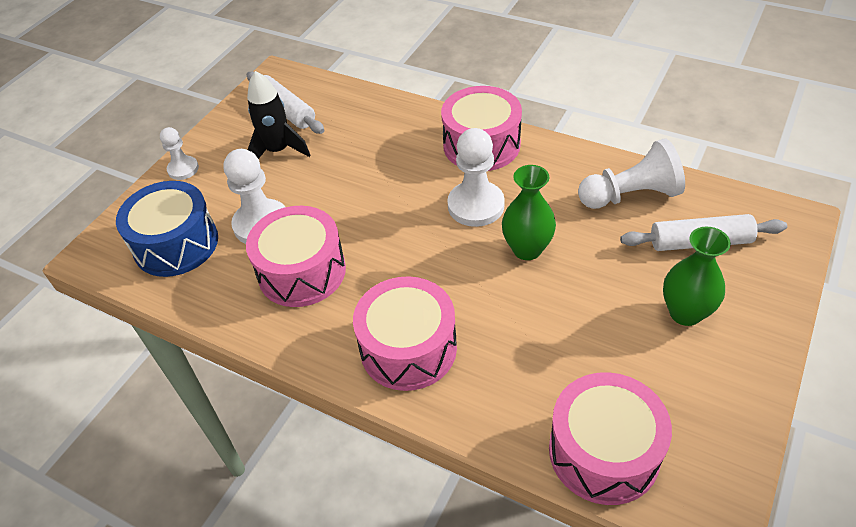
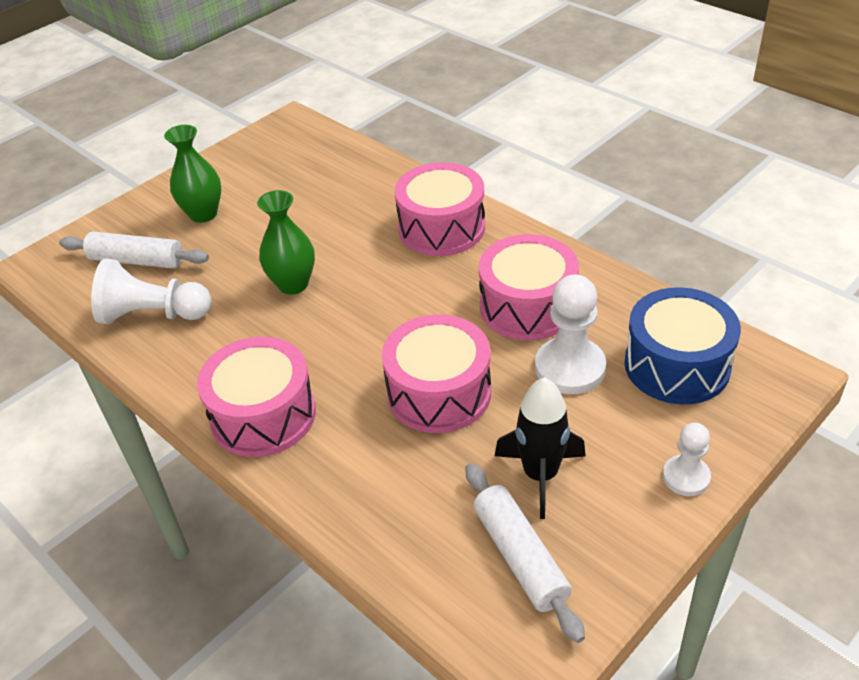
camera: 165 degrees left, 5 degrees down
(476, 205) = (316, 338): white pawn -> none
(604, 452) = (330, 153): pink drum -> pink drum (439, 392)

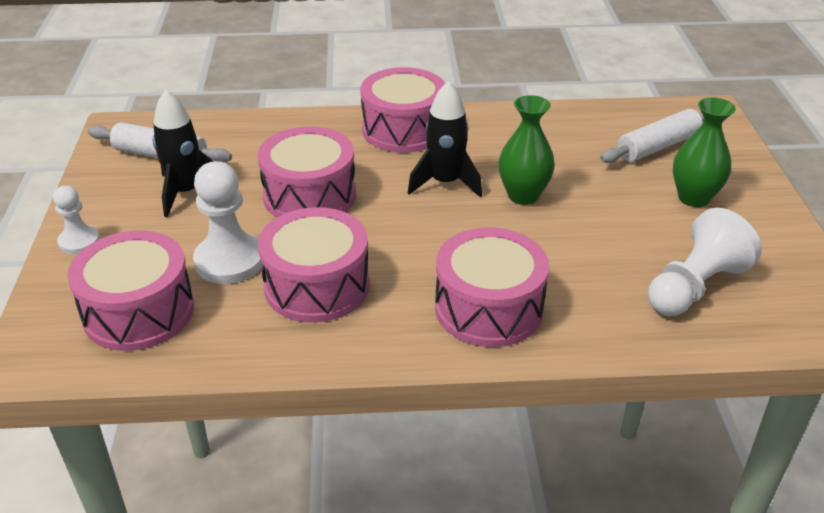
camera: 130 degrees right, 5 degrees down
(153, 315) = (573, 130): white pawn -> white pawn (694, 286)
(323, 332) = (445, 183): none -> black rocket
(677, 365) = (139, 312): blue drum -> pink drum

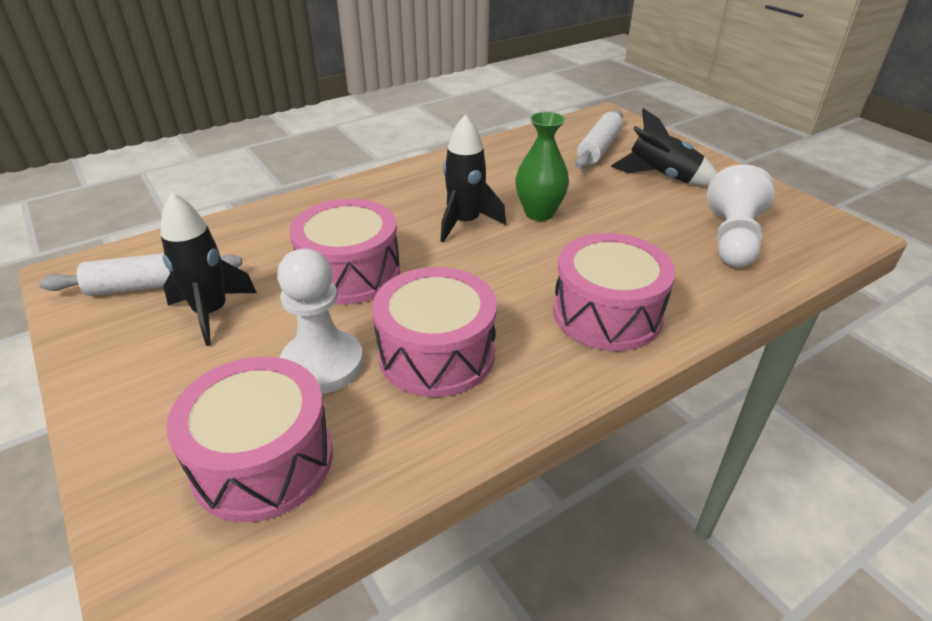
camera: 30 degrees left, 0 degrees up
(79, 241) = (117, 411): white pawn -> none
(403, 129) = (385, 191): pink drum -> none
(693, 198) = (662, 176): green vase -> black rocket

